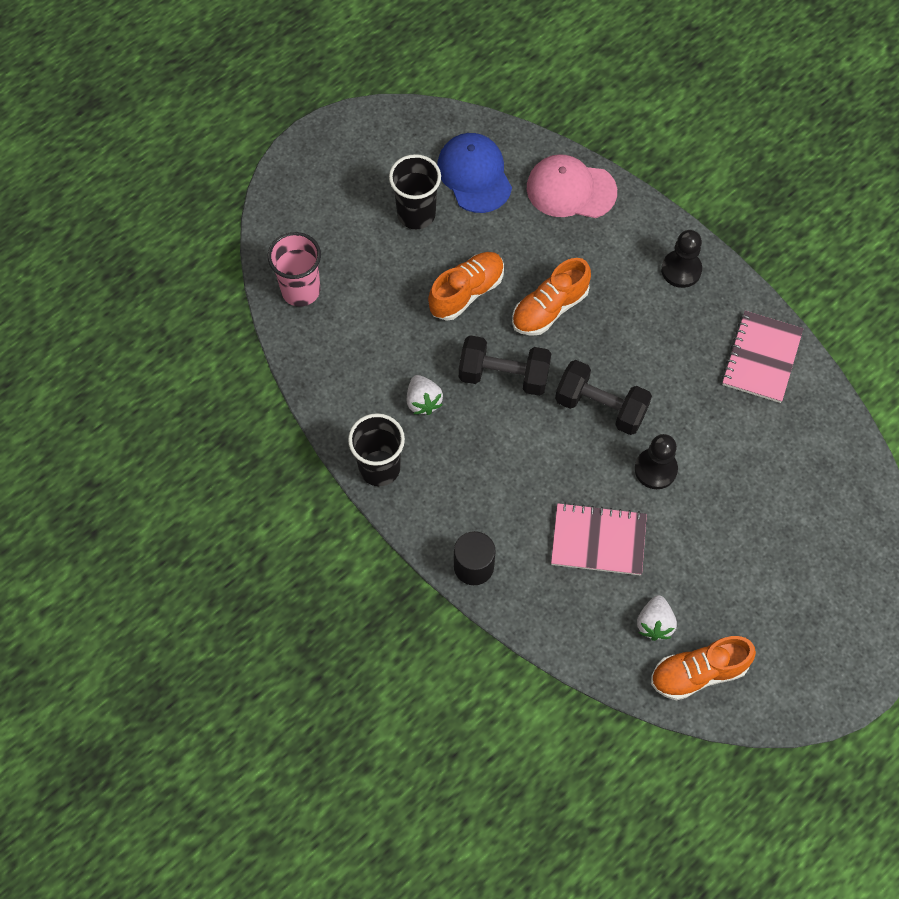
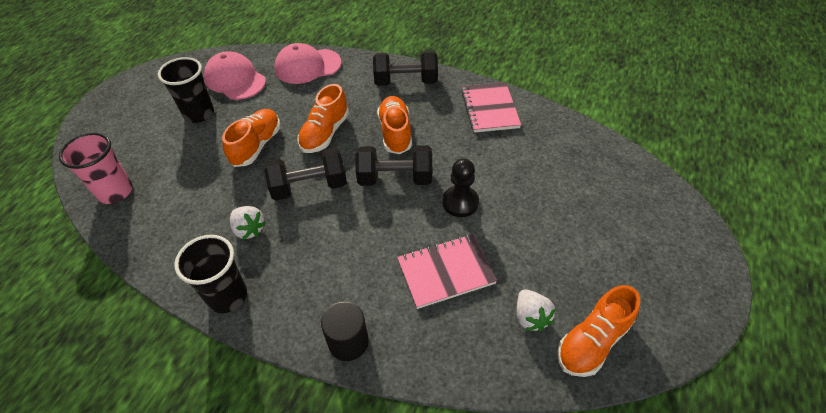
camera: 25 degrees left, 15 degrees down
(474, 175) = (235, 80): blue cap -> pink cap
(630, 344) = (395, 133): none -> orange shoe
(681, 270) = (406, 82): black pawn -> black dumbbell

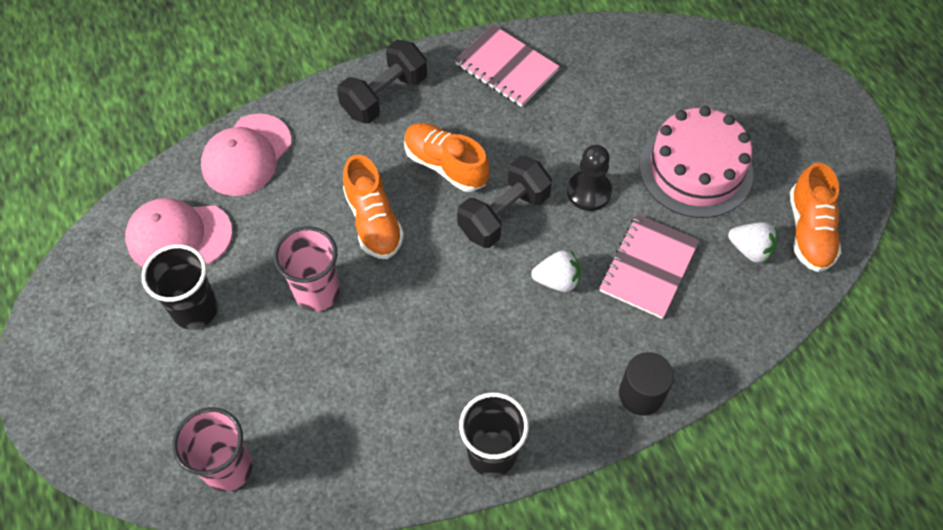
camera: 45 degrees left, 10 degrees up
(249, 229) = (429, 380): white strawberry -> white strawberry (557, 280)
(256, 146) = (317, 292): orange shoe -> pink cup
(309, 187) = (432, 290): black dumbbell -> none
(548, 240) = (695, 169): none -> pink cake

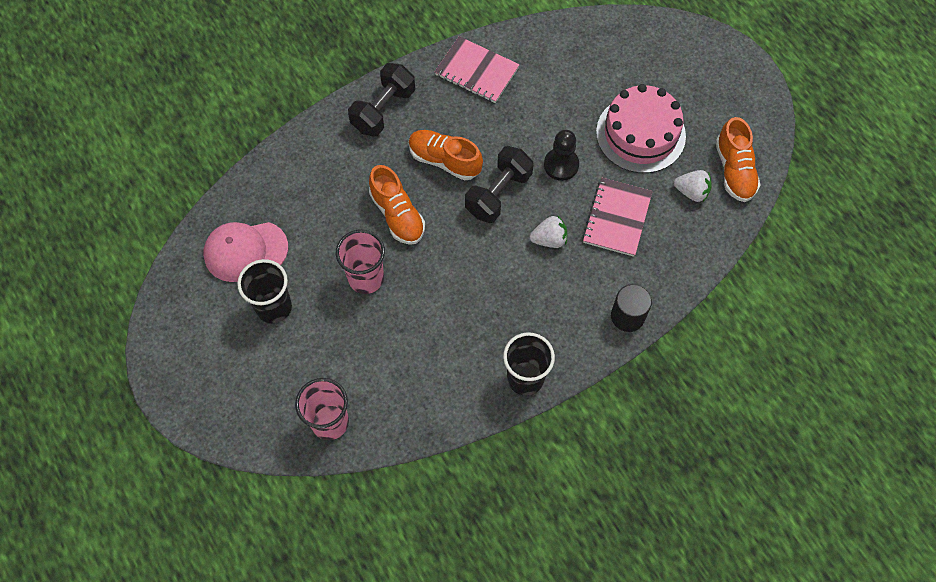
camera: 10 degrees left, 5 degrees up
(246, 155) = (283, 176): pink cap -> none

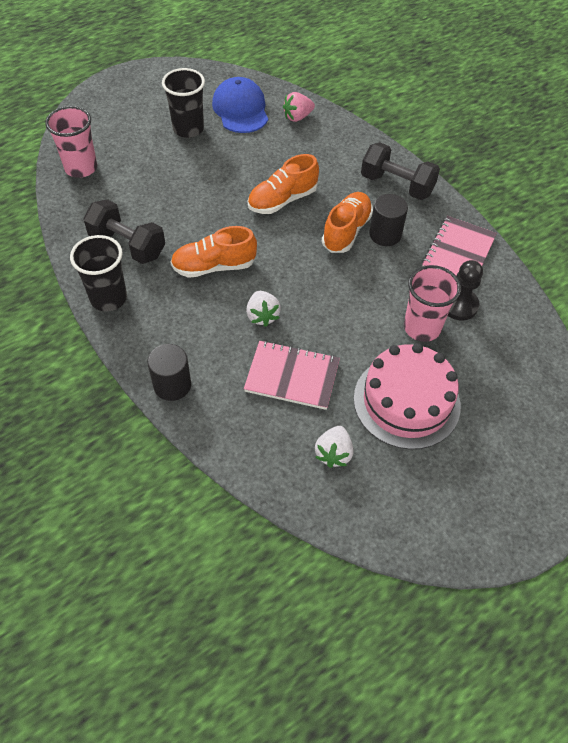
camera: 85 degrees right, 10 degrees down
(245, 251) = (240, 109): pink cap -> blue cap
(266, 193) = (297, 117): none -> pink strawberry
(366, 278) = (216, 182): pink cup -> pink cup (422, 328)
(451, 128) = (385, 234): none -> black cylinder
(498, 194) = (313, 273): black dumbbell -> black dumbbell (127, 245)
(561, 165) = (354, 325): black pawn -> black pawn (459, 305)
(734, 170) = (370, 503): orange shoe -> orange shoe (214, 266)

